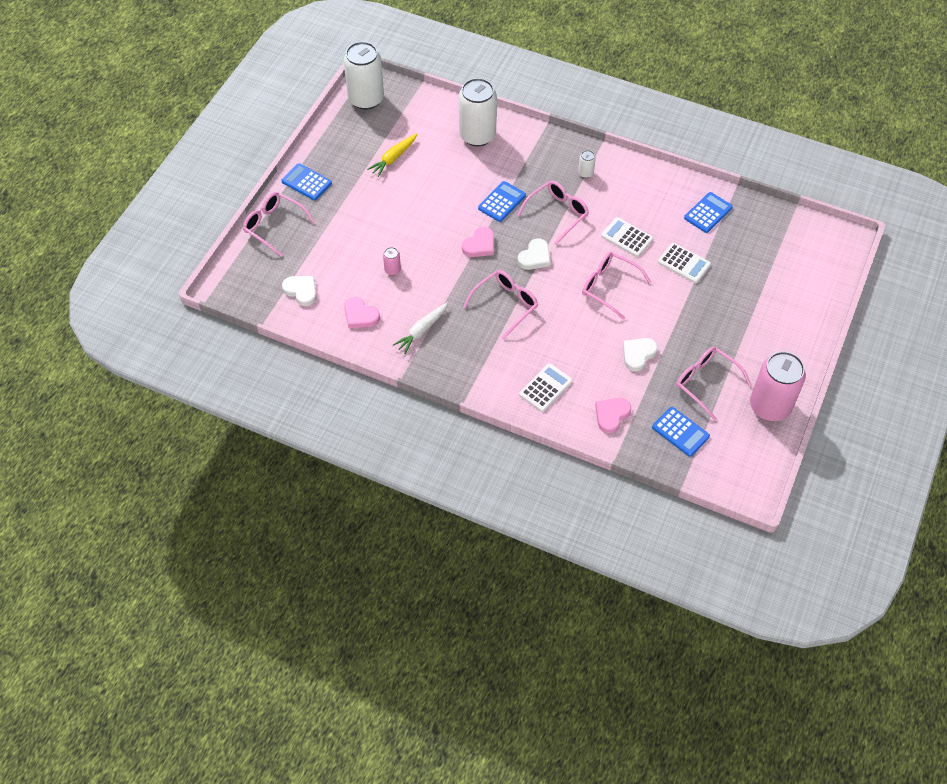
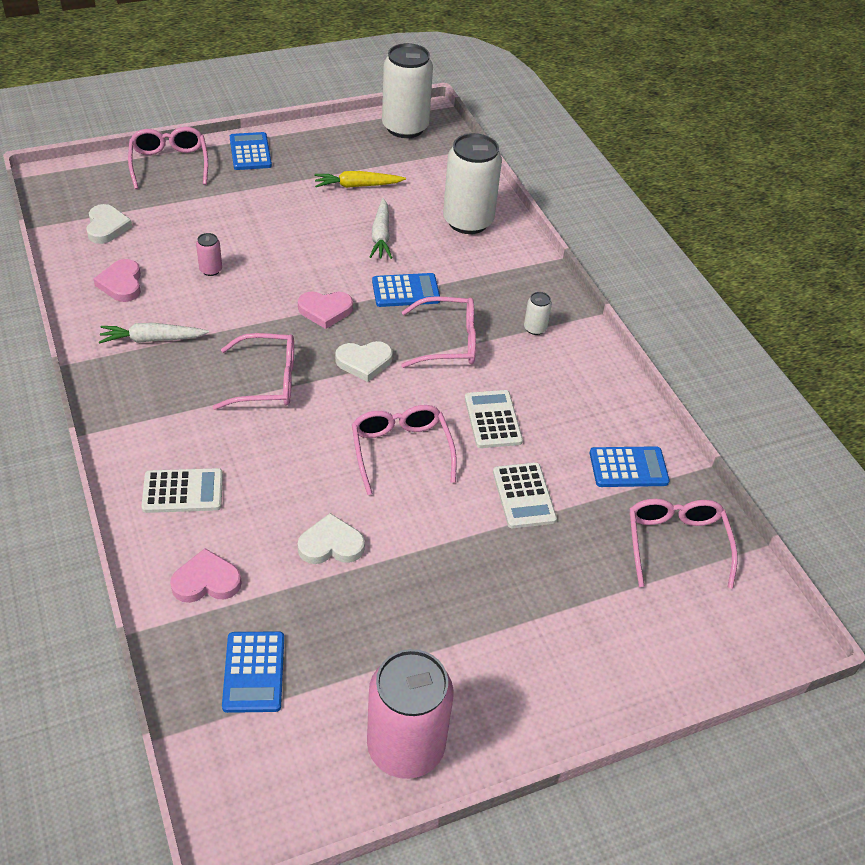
camera: 40 degrees right, 10 degrees down
(447, 179) = (381, 236): none -> white carrot
(706, 383) = (365, 646): pink glasses -> pink glasses (676, 544)

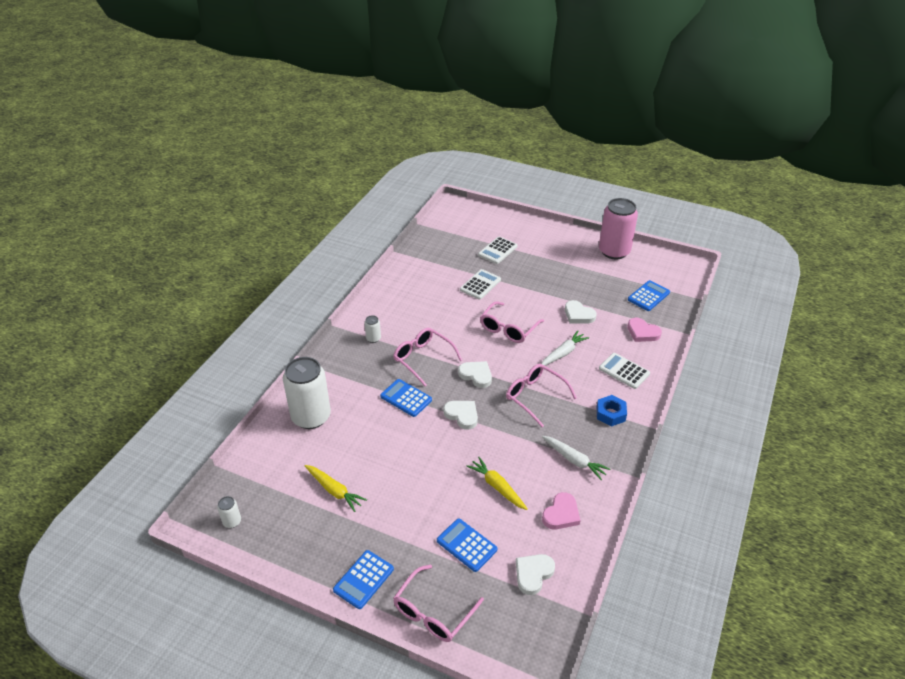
camera: 130 degrees left, 5 degrees down
(153, 418) = (610, 414): none -> blue nut
(211, 270) = (497, 487): pink can -> yellow carrot
(325, 311) = (462, 415): pink heart -> white heart
(381, 236) = (371, 442): white carrot -> white carrot (563, 353)
(405, 127) = (232, 521): white can -> white can, size x0.42
(492, 420) = (452, 316): white calculator -> white calculator (497, 251)
(628, 467) = (425, 269): blue calculator -> blue calculator (466, 545)
(676, 544) = (448, 241): pink glasses -> none

